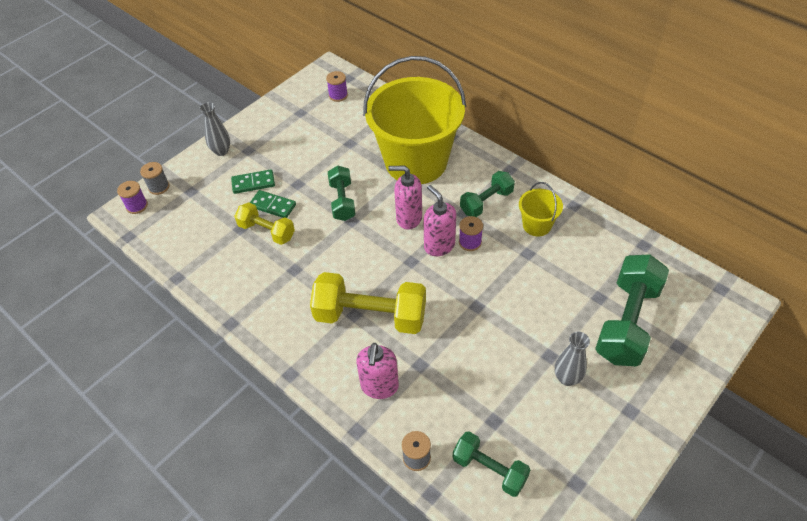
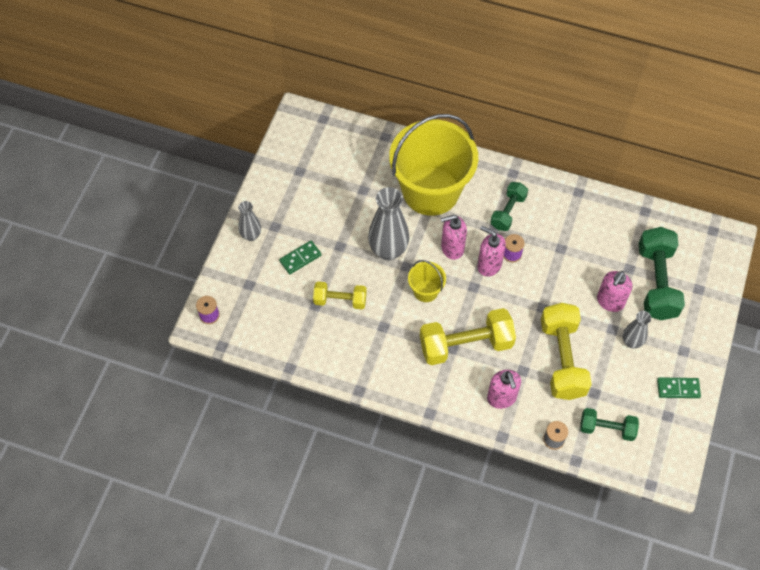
camera: 25 degrees left, 10 degrees up
(159, 187) = (217, 290): grey spool -> none
(273, 206) = (331, 275): green domino -> green domino (678, 389)
(338, 95) = (324, 141): purple spool -> none
(342, 201) = (388, 250): green dumbbell -> grey vase
(473, 368) = (562, 359): none -> yellow dumbbell
(537, 225) = (557, 220): yellow bucket -> yellow bucket (426, 291)
(560, 325) = (610, 301): none -> pink soap dispenser

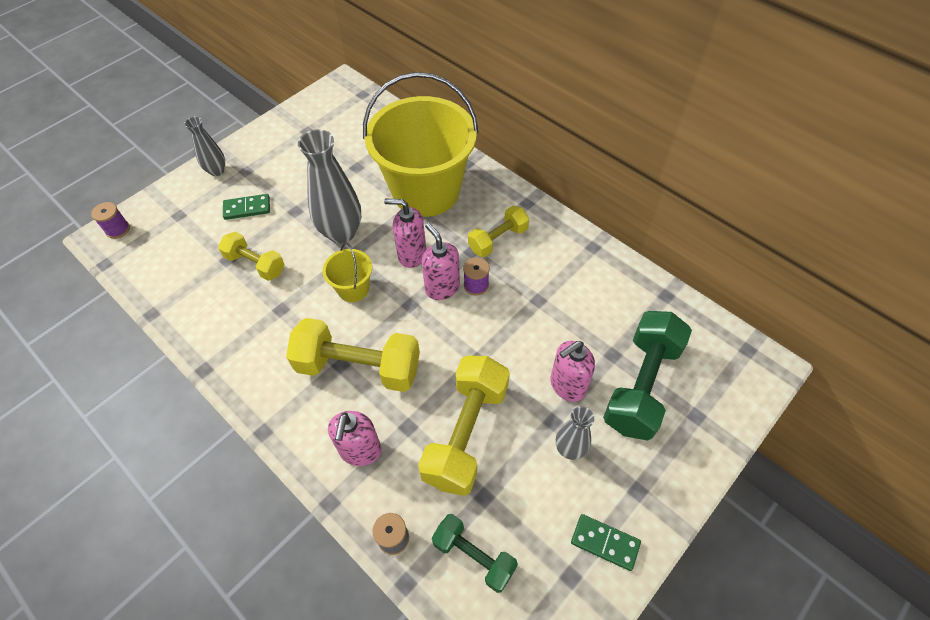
camera: 25 degrees right, 5 degrees down
(508, 212) = (498, 240): green dumbbell -> yellow dumbbell

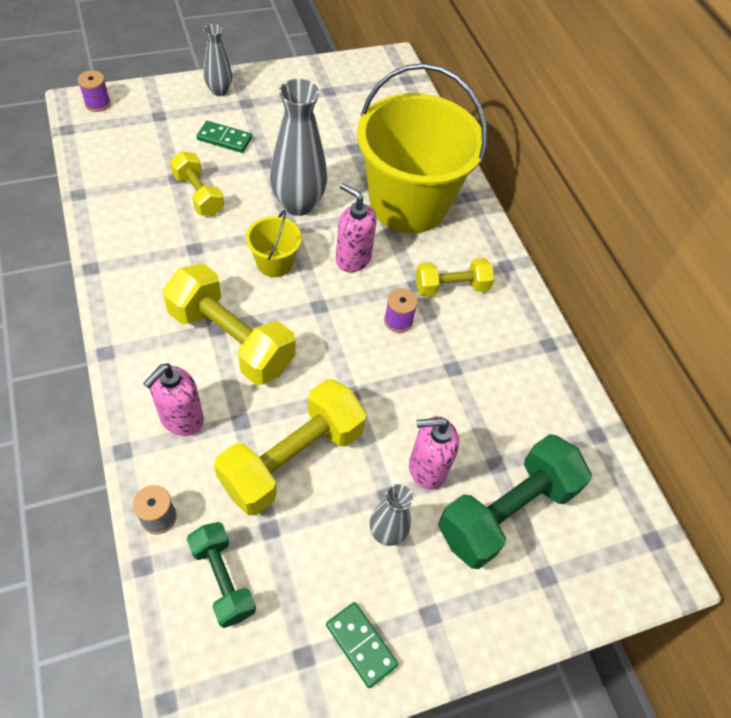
camera: 20 degrees right, 0 degrees up
(442, 287) = (362, 306): pink soap dispenser -> none

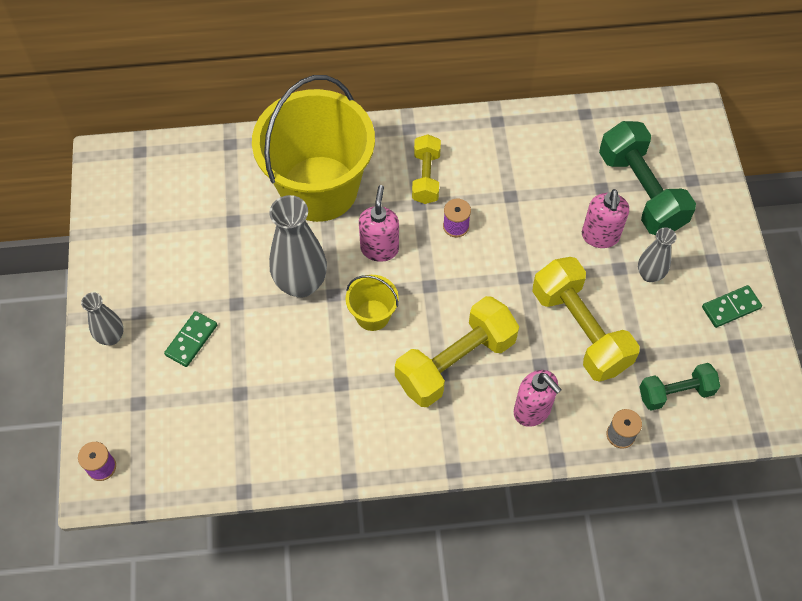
camera: 70 degrees left, 5 degrees up
(198, 194) = (269, 373): yellow dumbbell -> none
(353, 259) = (379, 248): pink soap dispenser -> pink soap dispenser turned 135 degrees clockwise

